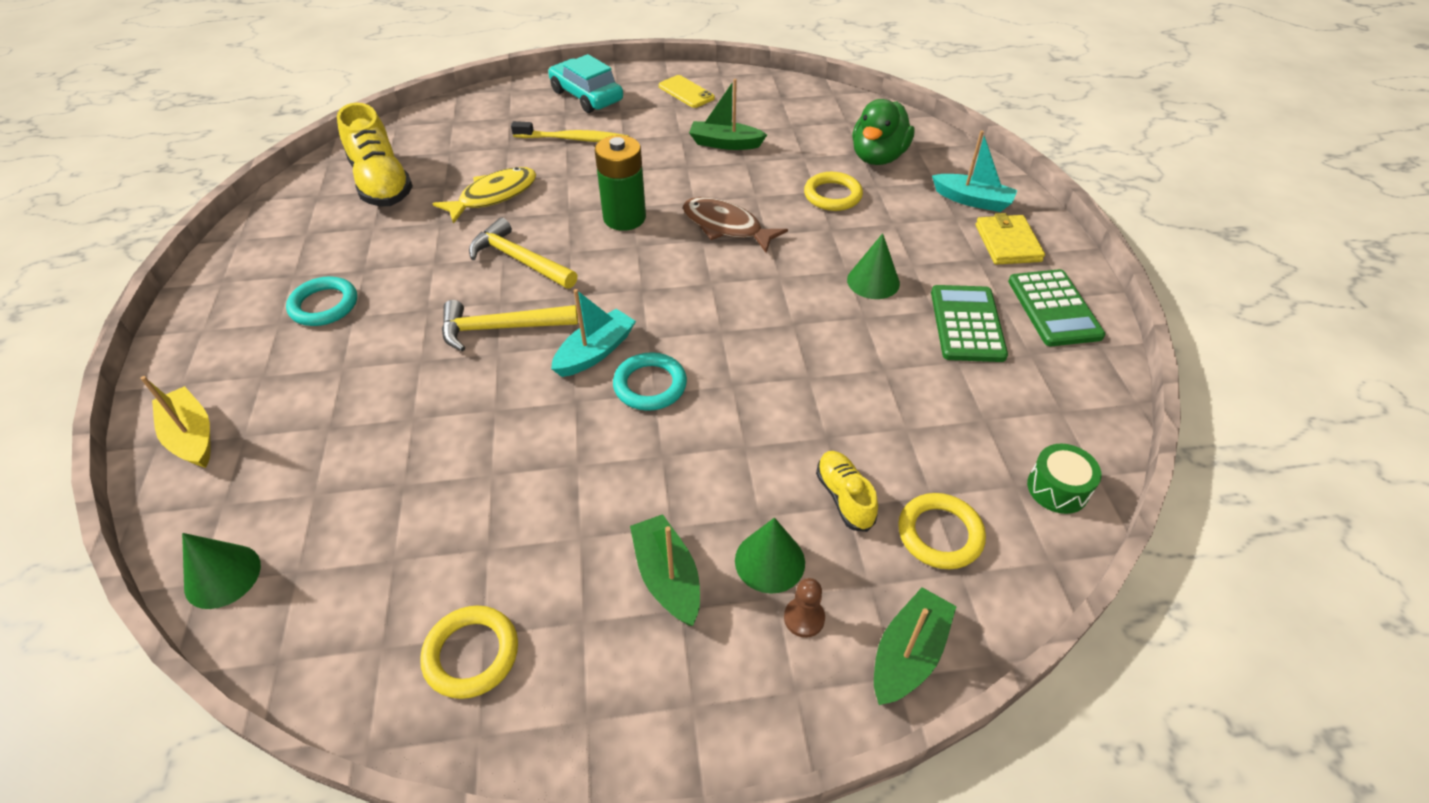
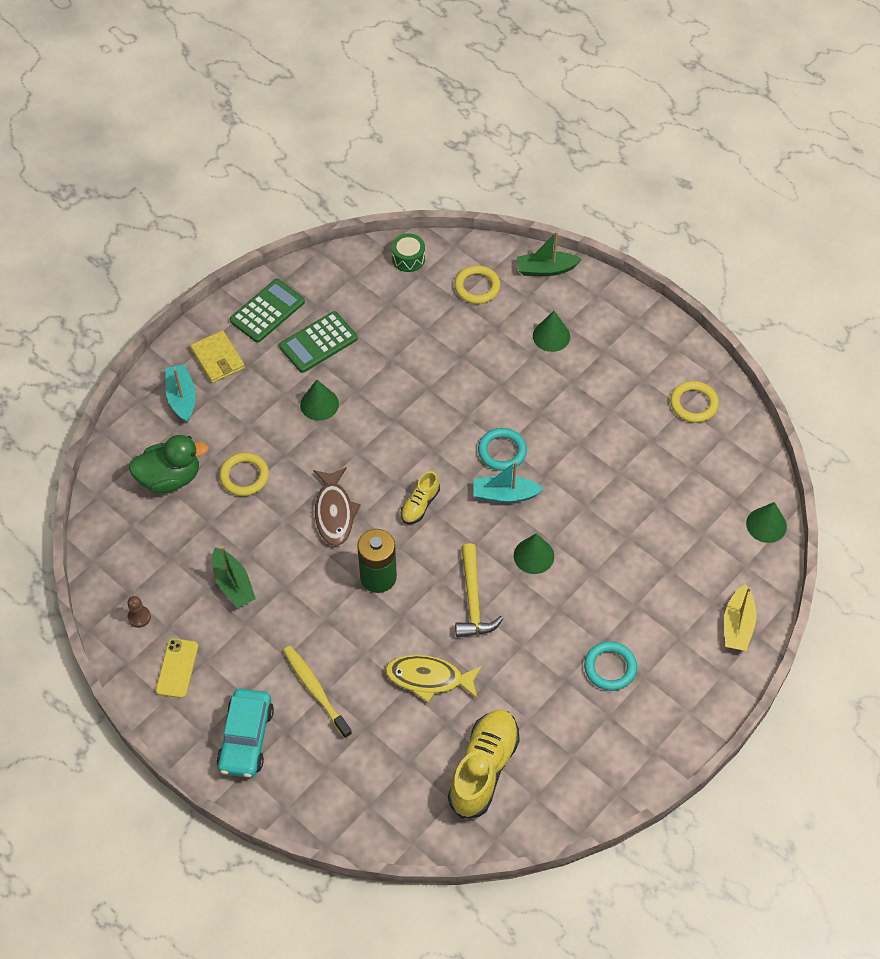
camera: 130 degrees left, 10 degrees up
(501, 328) = (533, 556): yellow hammer -> green cone
(667, 577) = (595, 365): green boat -> none
(804, 618) = (565, 309): brown pawn -> brown pawn (139, 617)
(844, 497) = (491, 330): yellow shoe -> yellow shoe (420, 505)
(1007, 243) = (218, 359): yellow wallet -> yellow wallet turned 75 degrees counterclockwise

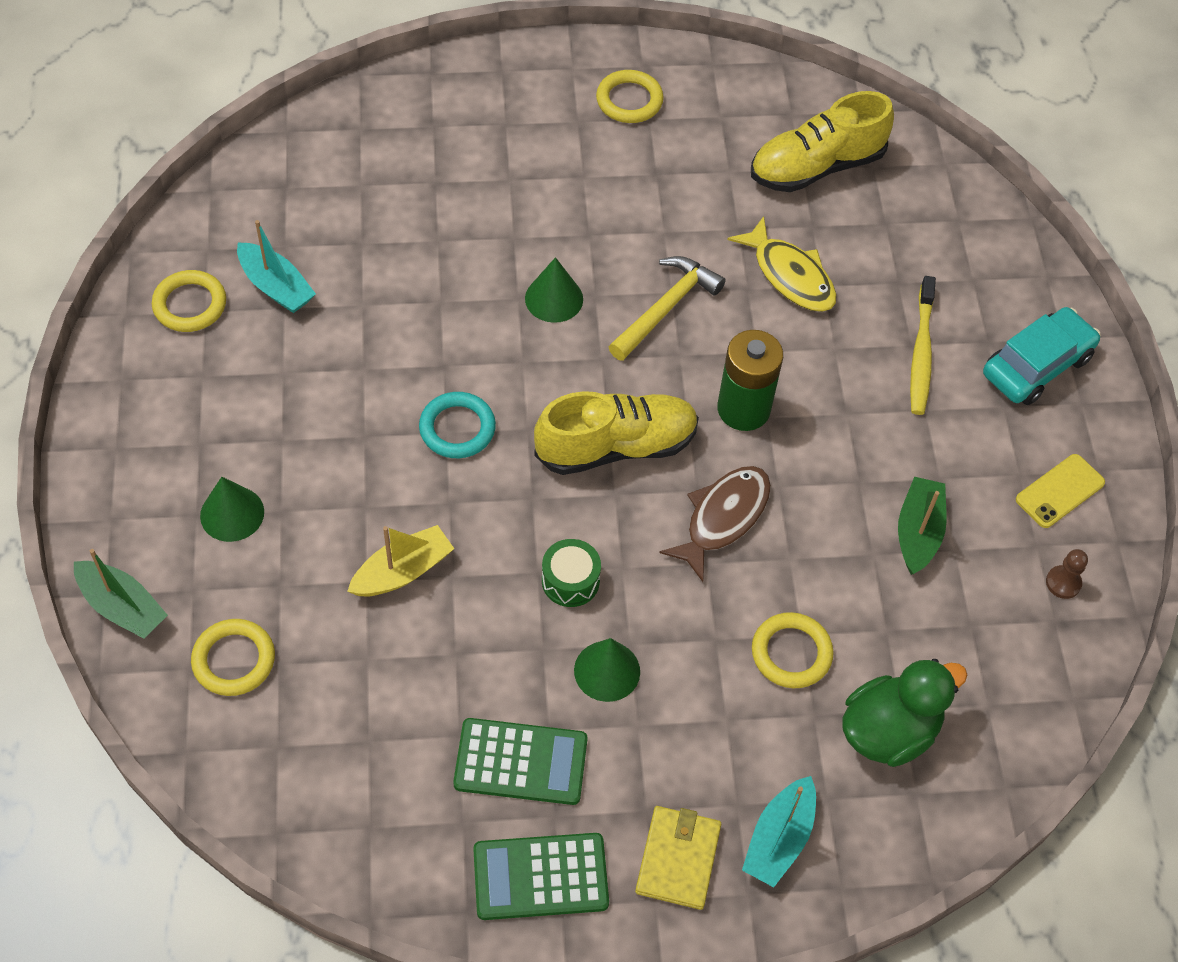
camera: 140 degrees left, 0 degrees up
(170, 478) = (889, 731): green duck -> green duck turned 120 degrees clockwise
(408, 259) = (267, 786): green drum -> green drum (570, 581)
(420, 505) = (616, 446): yellow shoe -> yellow shoe, size x1.89
(505, 495) = (510, 381): turquoise boat -> turquoise boat (276, 287)
(610, 668) = (601, 151): turquoise ring -> none
(633, 718) = (629, 100): none -> yellow ring
(738, 625) = (437, 92): yellow boat -> yellow boat (402, 571)
(766, 525) = (290, 143): green cone -> none

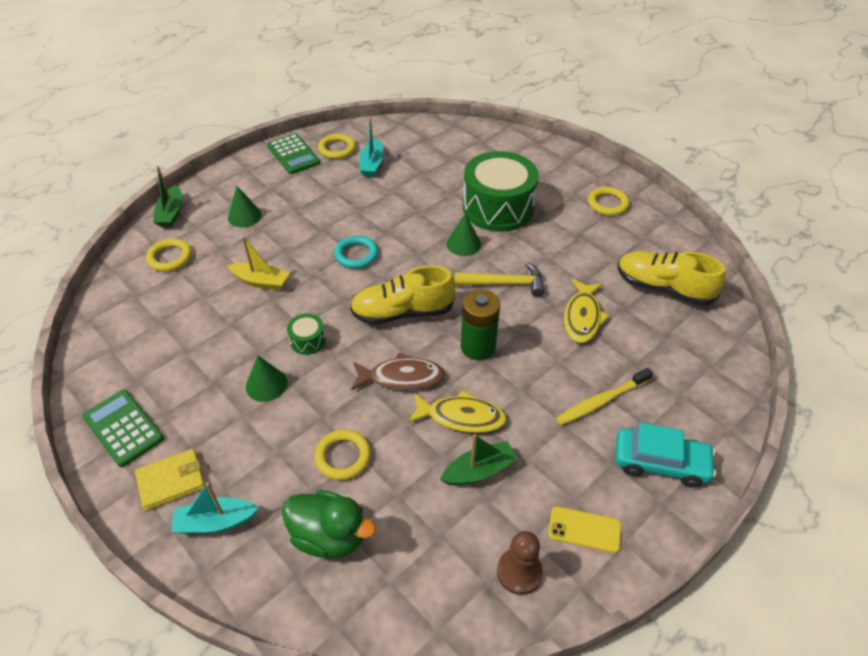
camera: 55 degrees right, 10 degrees down
(521, 213) = (498, 208): none -> green drum
(521, 762) = (186, 382): green calculator -> green calculator (293, 154)
(616, 446) = (403, 312): yellow shoe -> yellow shoe turned 135 degrees clockwise
(833, 498) = (461, 417): none -> yellow fish
(1063, 583) = (519, 572): brown pawn -> brown pawn, size x1.62

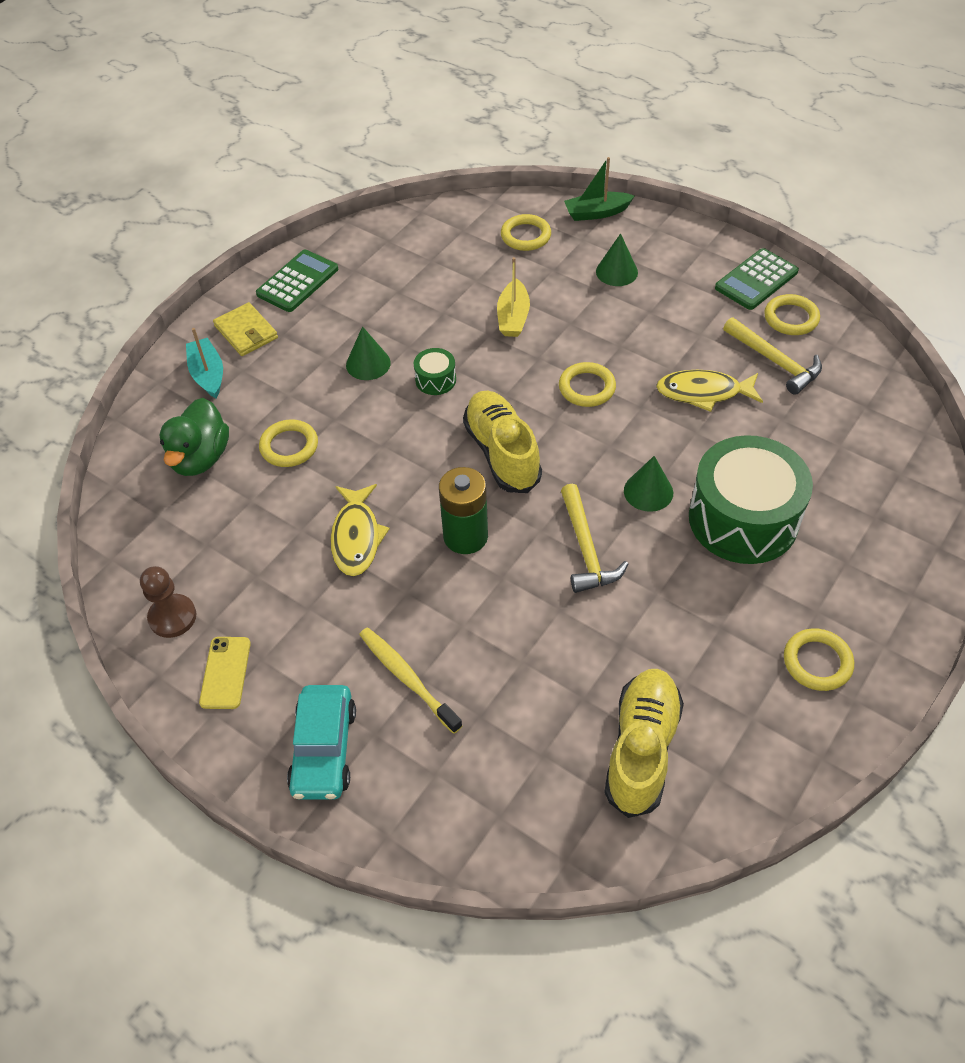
camera: 80 degrees right, 5 degrees up
(356, 255) = (587, 388): turquoise ring -> yellow ring
(372, 164) = (775, 361): turquoise boat -> yellow hammer
(402, 377) = (401, 472): brown fish -> none
(479, 470) = (288, 565): green boat -> none
(582, 317) = (549, 645): yellow fish -> yellow fish (703, 392)

